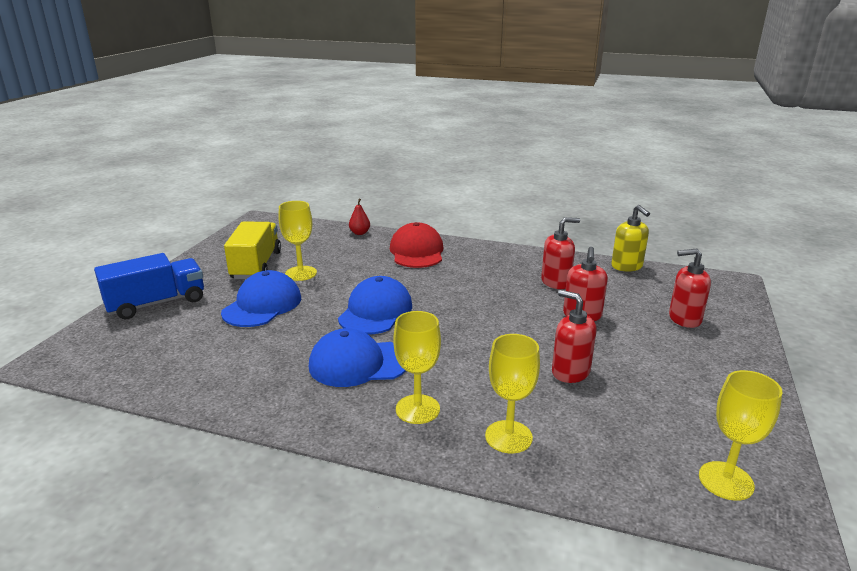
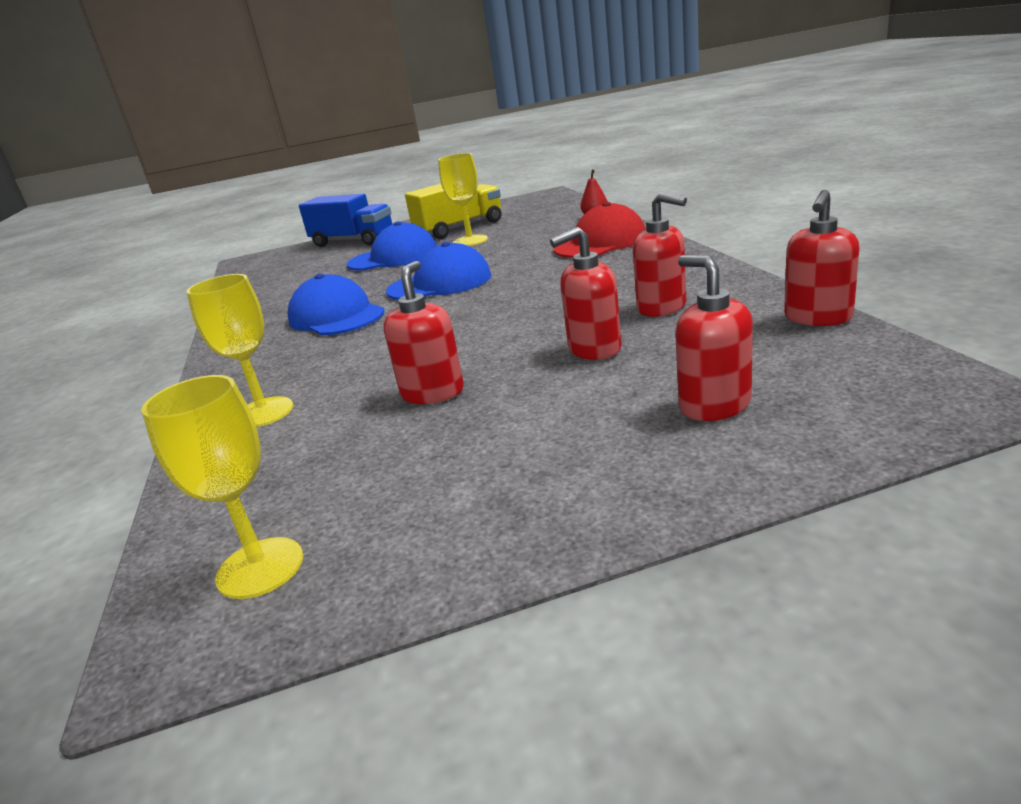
camera: 60 degrees right, 0 degrees up
(417, 409) = (280, 362): yellow goblet -> none
(627, 266) = (818, 318): yellow soap dispenser -> red soap dispenser

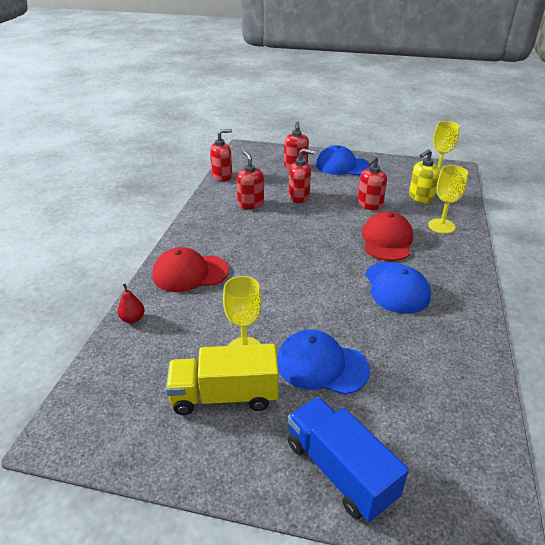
camera: 155 degrees left, 10 degrees up
(314, 458) = (420, 197): none -> yellow soap dispenser
(368, 353) = (387, 240): none -> red cap
(440, 283) = (316, 287): blue cap -> blue cap (342, 166)

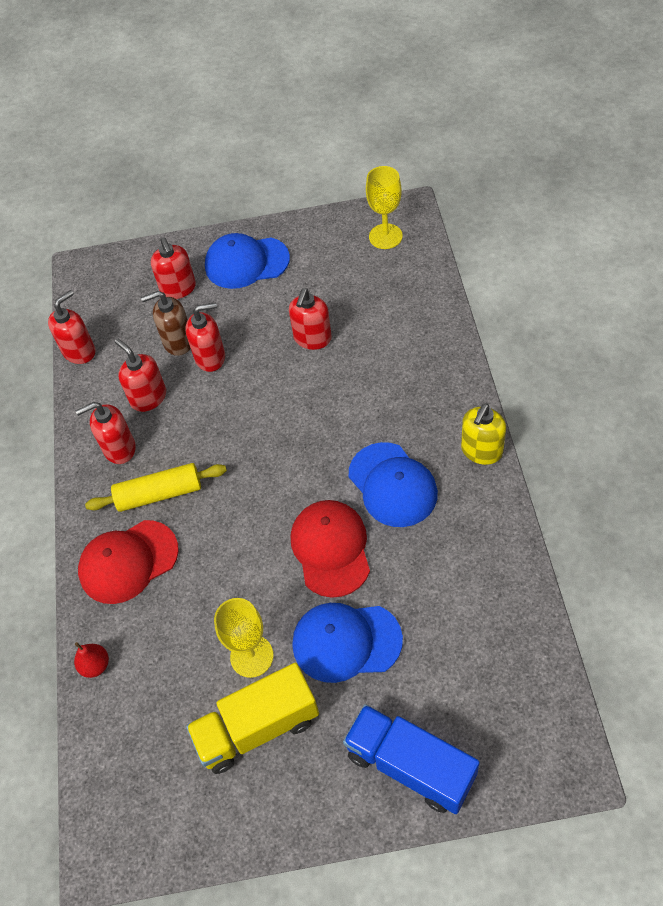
camera: 15 degrees left, 20 degrees up
(219, 220) = (119, 448): none -> red soap dispenser
(231, 247) = (159, 494): none -> yellow rolling pin
(282, 186) = (178, 342): none -> brown soap dispenser
(387, 240) = (356, 403): red cap -> red cap (331, 549)
(420, 197) = (375, 297): yellow soap dispenser -> yellow soap dispenser (481, 451)
(441, 226) = (417, 347): yellow goblet -> none

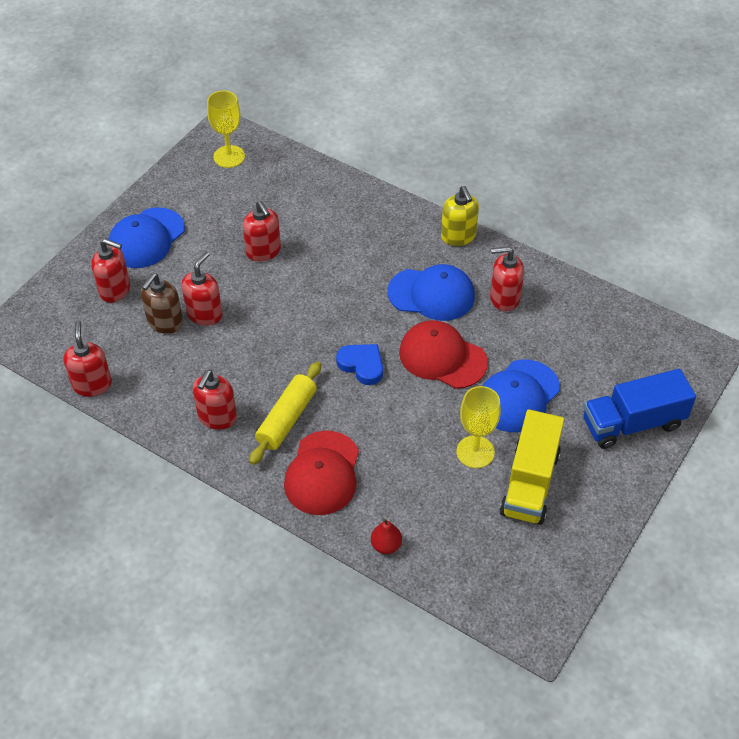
camera: 55 degrees left, 5 degrees down
(148, 397) = (193, 371): red soap dispenser -> red soap dispenser (504, 298)
(263, 499) = (362, 365): none -> blue heart

